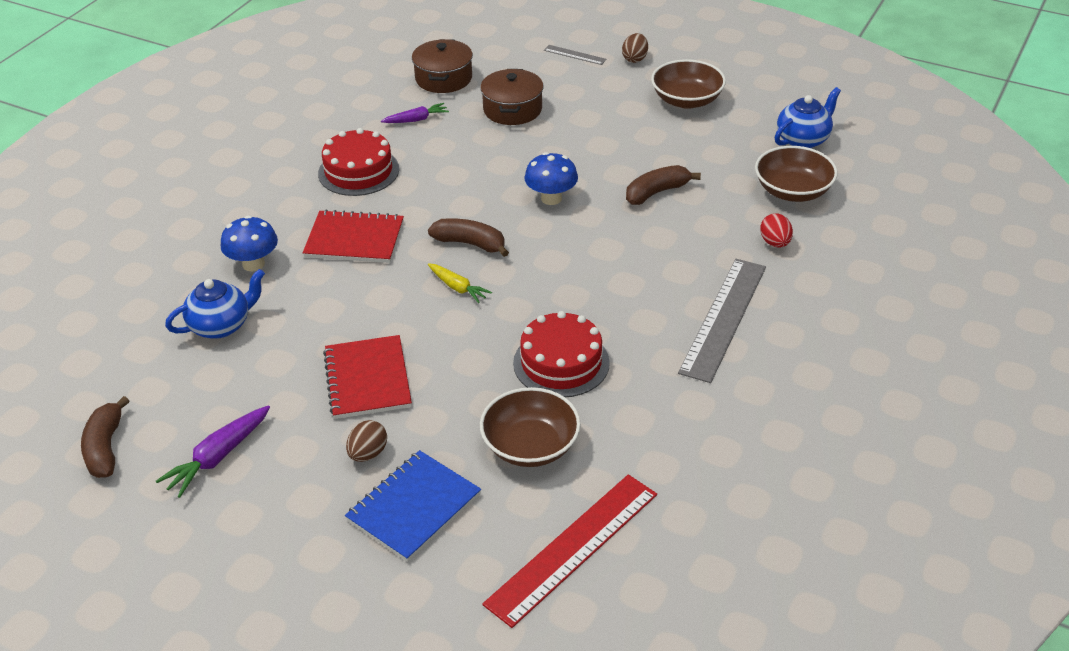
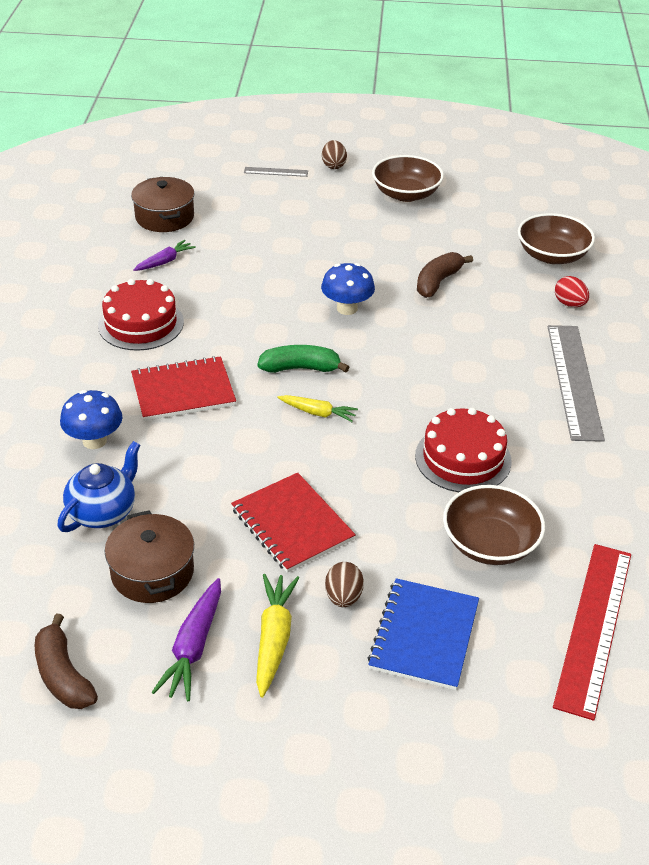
camera: 25 degrees left, 0 degrees up
(286, 470) = (274, 638): none -> yellow carrot
(470, 243) = (300, 368): brown banana -> green banana
(512, 109) = (252, 233): brown pot -> brown pot (152, 572)
(803, 139) = (529, 209): blue teapot -> none

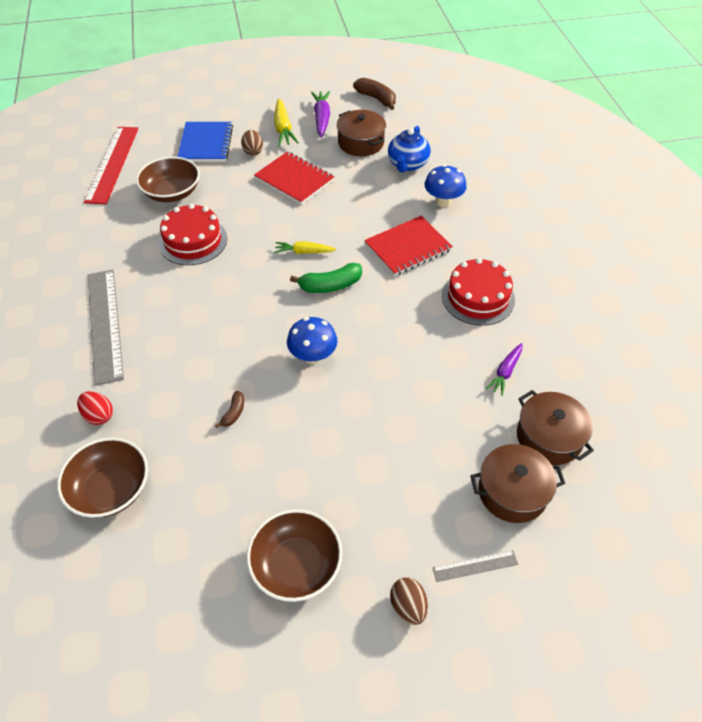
camera: 165 degrees right, 10 degrees up
(221, 196) = (512, 492): none -> brown pot
(438, 282) = (233, 413): brown banana -> brown banana, size x0.55

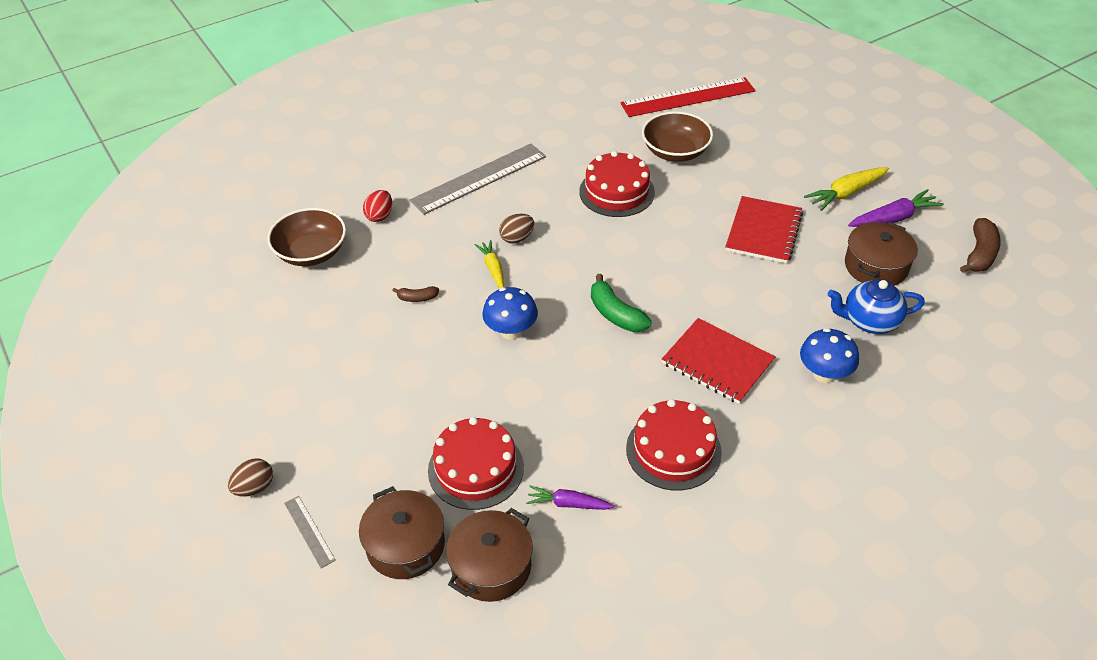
camera: 70 degrees right, 5 degrees down
(206, 143) = (770, 145): blue notebook -> none
(253, 151) = (785, 184): brown egg -> brown egg (517, 238)
(296, 565) = (274, 395): brown bowl -> none
(303, 252) = (653, 277): yellow carrot -> yellow carrot (493, 268)
(450, 421) = (476, 468): none -> red cake

